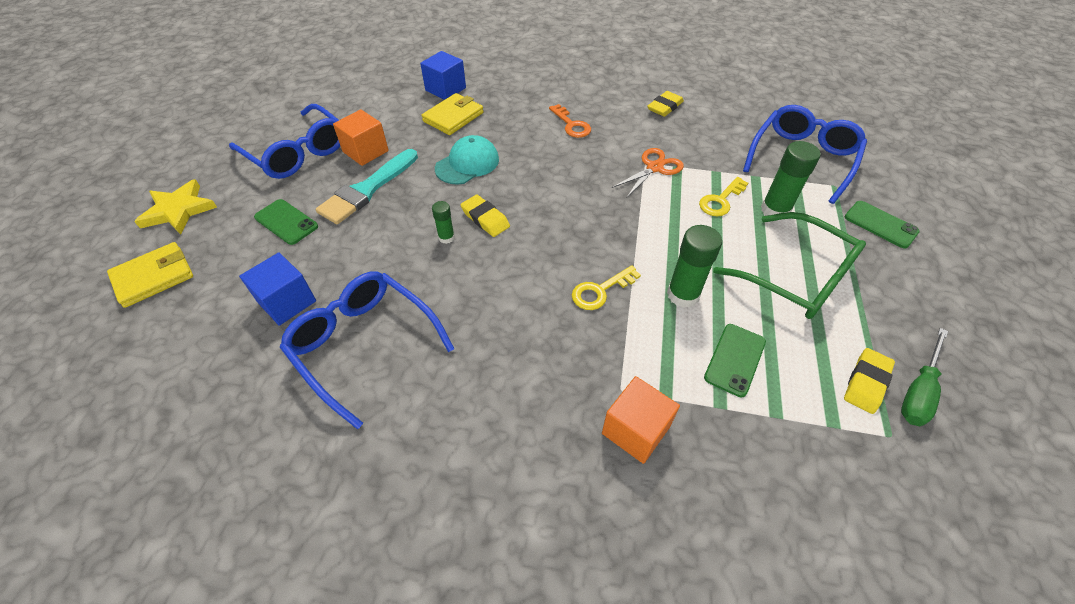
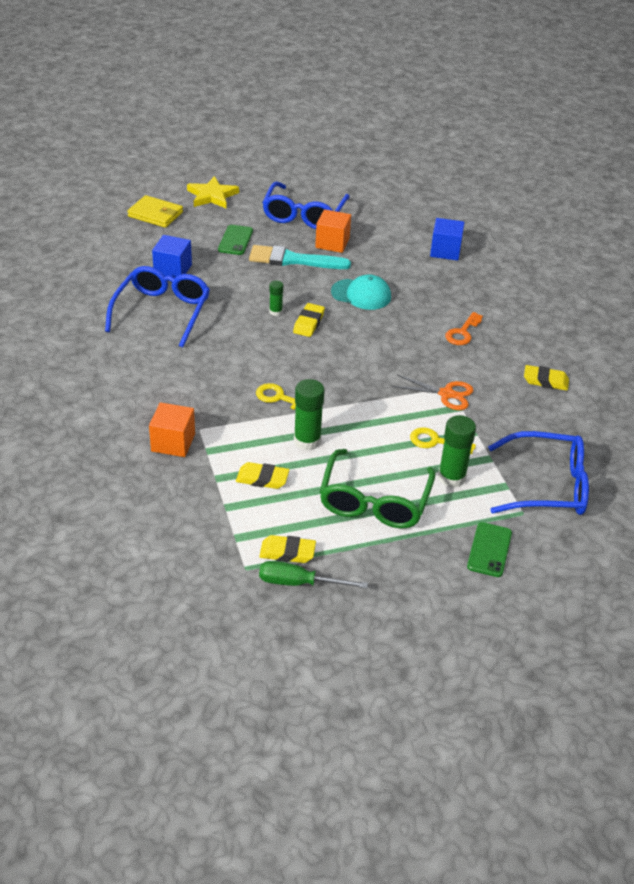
camera: 60 degrees right, 10 degrees down
(453, 117) = (412, 268): yellow wallet -> none
(734, 359) = (262, 479): green phone -> yellow eraser

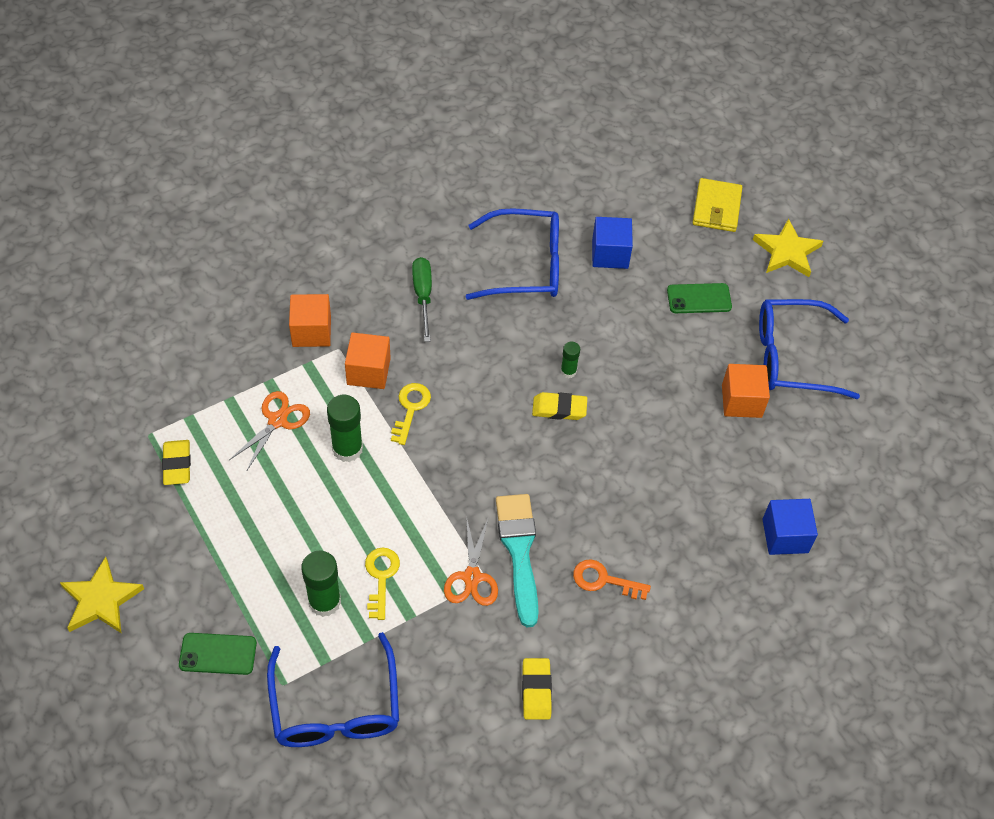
camera: 75 degrees right, 15 degrees up
(232, 415) = (368, 371): none -> orange cube
(262, 479) = (277, 420): yellow eraser -> orange scissors
(293, 260) = (683, 366): turquoise brush -> turquoise brush (519, 551)
(299, 583) = (138, 483): green screwdriver -> green screwdriver (423, 296)
(361, 294) = (640, 453): turquoise cap -> none
(374, 501) = (268, 530): green glasses -> none
(420, 624) = (101, 600): none -> yellow star

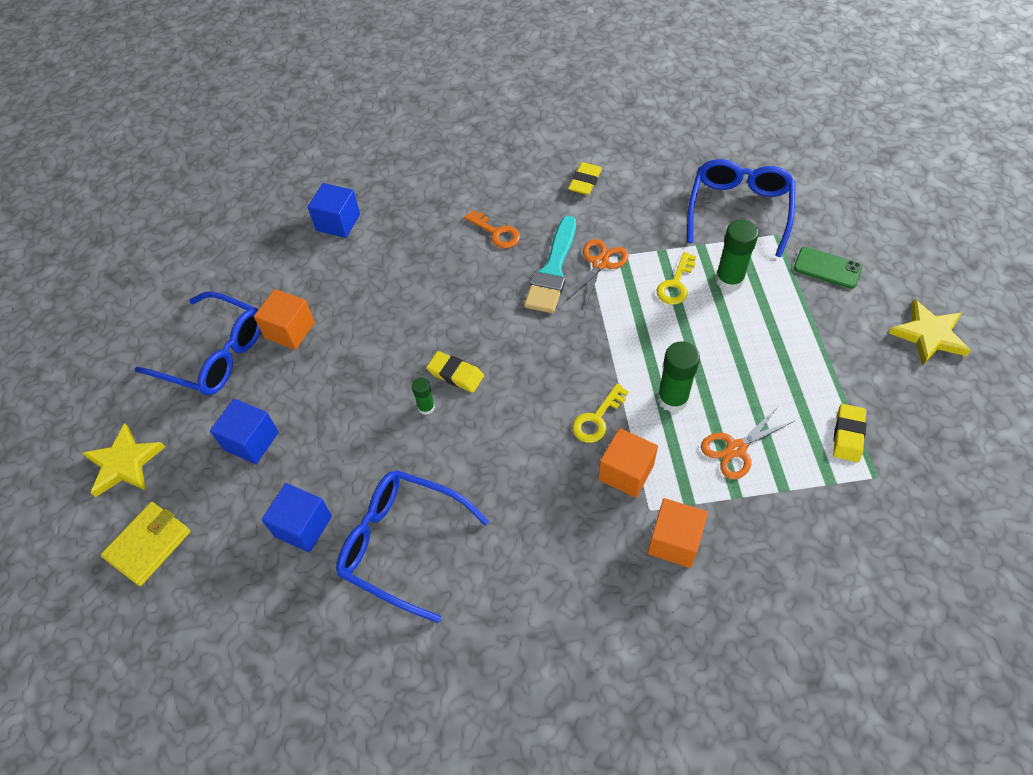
camera: 150 degrees left, 0 degrees up
(423, 296) = (533, 544): green screwdriver -> none
(699, 298) = (251, 441): green phone -> blue cube

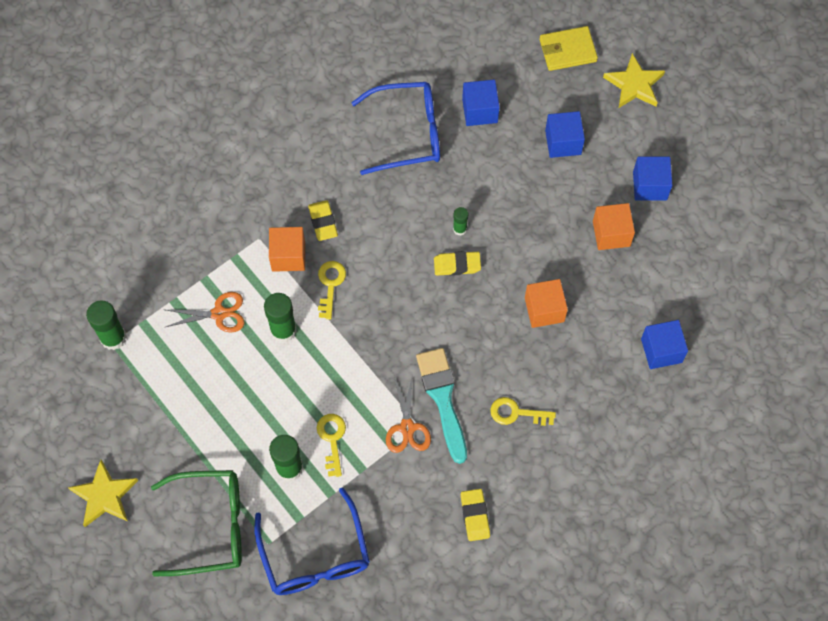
camera: 145 degrees right, 10 degrees up
(148, 545) = (567, 50): yellow wallet -> yellow wallet turned 75 degrees clockwise
(214, 354) = (650, 186): blue glasses -> blue cube
(496, 232) = (516, 413): orange key -> yellow key
(674, 541) = (232, 226): orange cube -> orange cube (544, 309)
(736, 449) = (219, 313): orange scissors -> orange scissors turned 60 degrees clockwise
(827, 268) = (210, 526): green phone -> green glasses
(848, 435) = (142, 367): yellow eraser -> yellow eraser (323, 222)
(872, 482) = (113, 337): none -> green glue stick

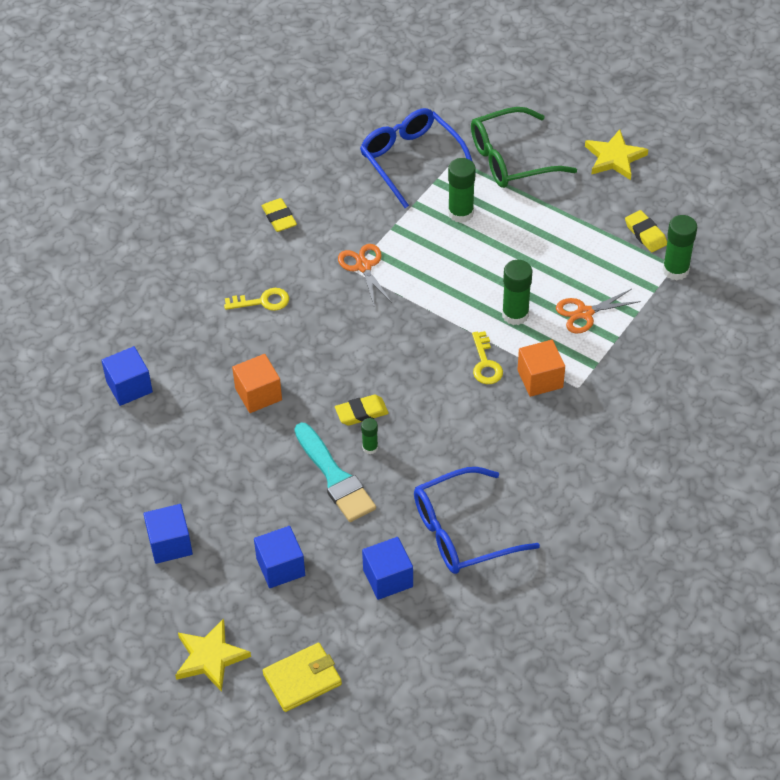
camera: 165 degrees right, 15 degrees down
(323, 222) = (518, 418): yellow eraser -> yellow eraser (645, 234)
(332, 439) = (430, 242): yellow key -> none
(443, 399) = (337, 296): turquoise brush -> turquoise brush (335, 477)
(611, 233) = (203, 483): orange cube -> none

